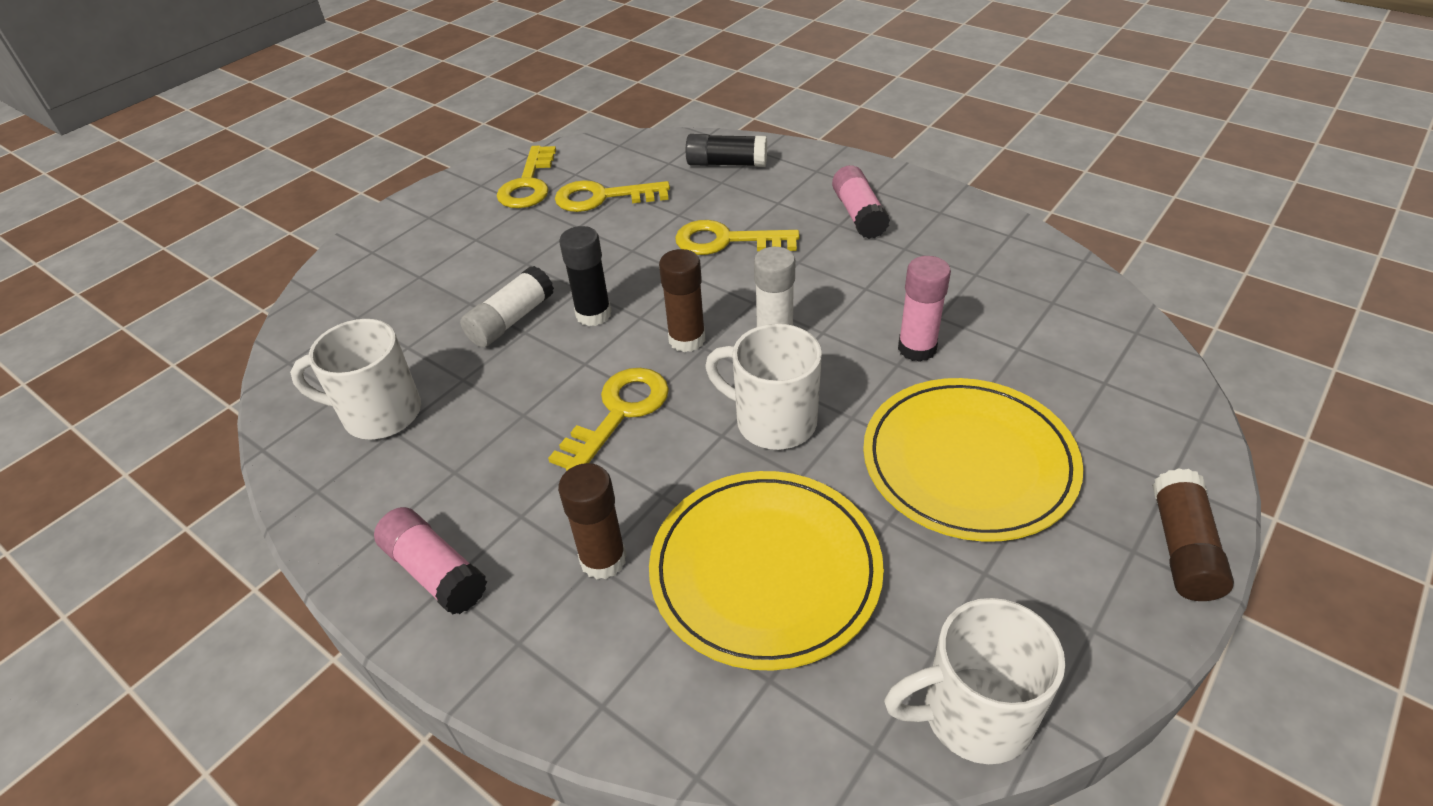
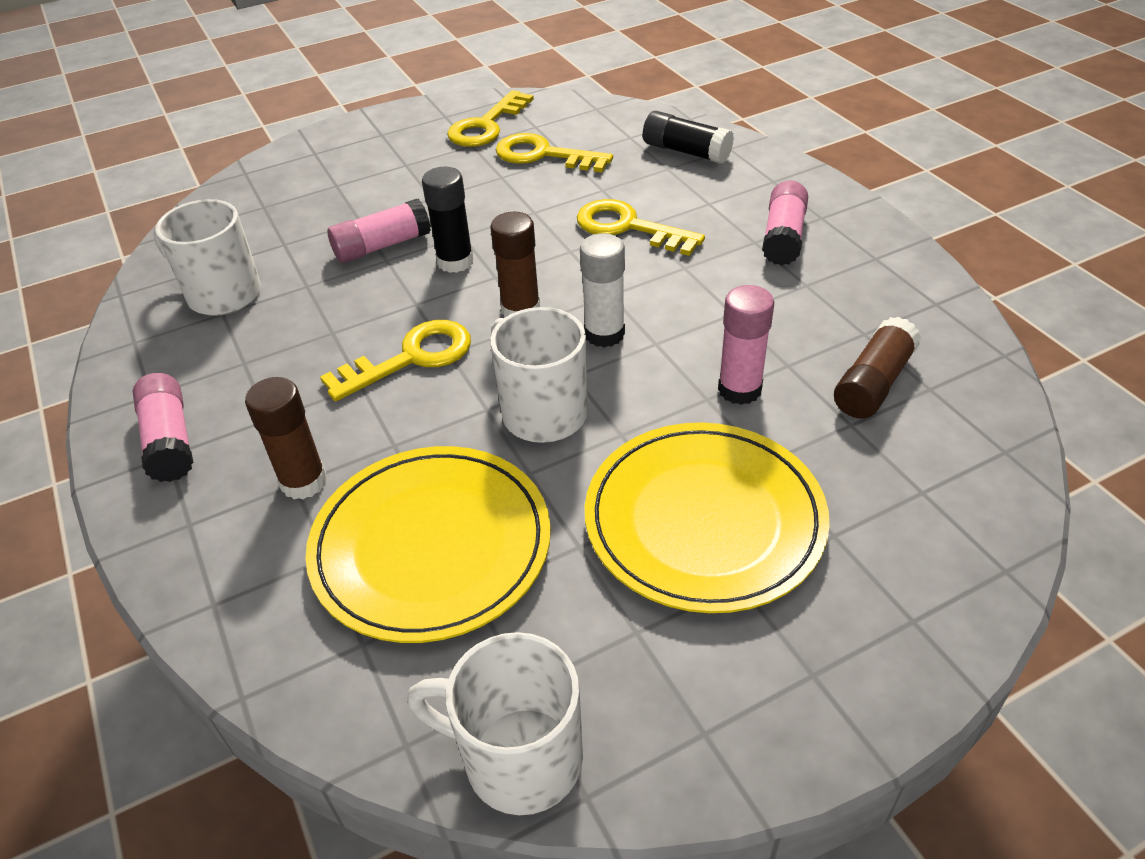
camera: 25 degrees right, 0 degrees up
(511, 320) = (382, 246): white glue stick -> pink glue stick
(1182, 548) = (871, 695): brown glue stick -> brown glue stick (873, 383)

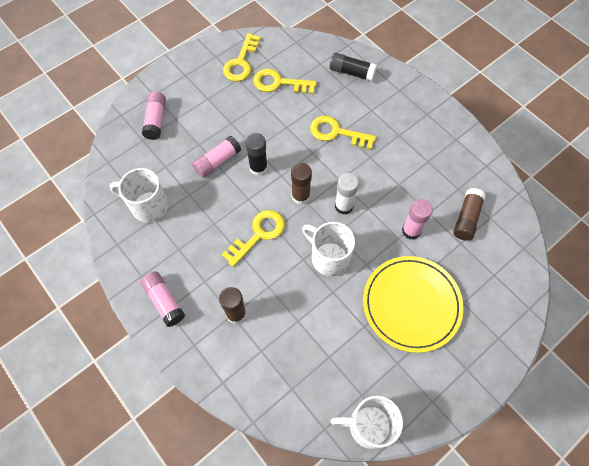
camera: 15 degrees left, 20 degrees up
(431, 546) = (304, 337): yellow plate -> none
(783, 237) = (412, 130): pink glue stick -> pink glue stick (156, 120)

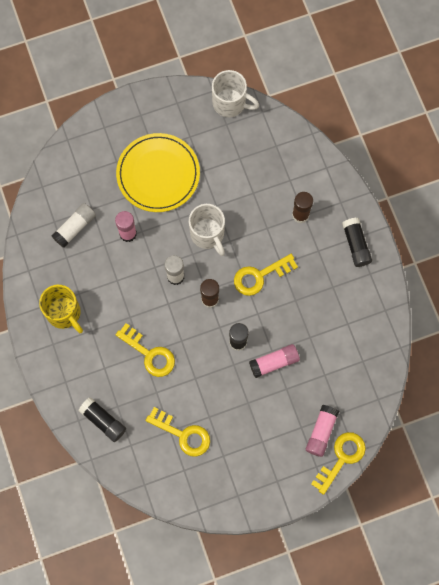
camera: 160 degrees left, 10 degrees up
(148, 206) = (350, 337): white mug -> none
(164, 301) = (356, 245): pink glue stick -> black glue stick
(241, 62) = (213, 477): yellow key -> yellow key (341, 458)
(431, 140) = (64, 313): none -> yellow mug
(466, 218) = (75, 227): brown glue stick -> white glue stick

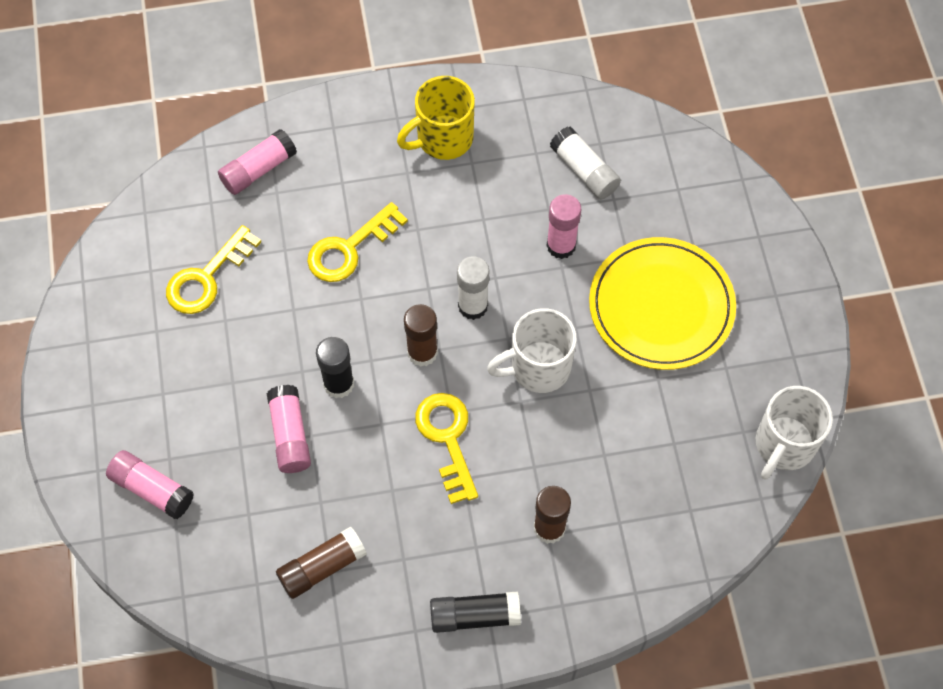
camera: 100 degrees right, 10 degrees down
(103, 421) = (258, 170): black glue stick -> pink glue stick
(341, 458) = (98, 513): yellow key -> none
(346, 328) = (322, 567): none -> brown glue stick

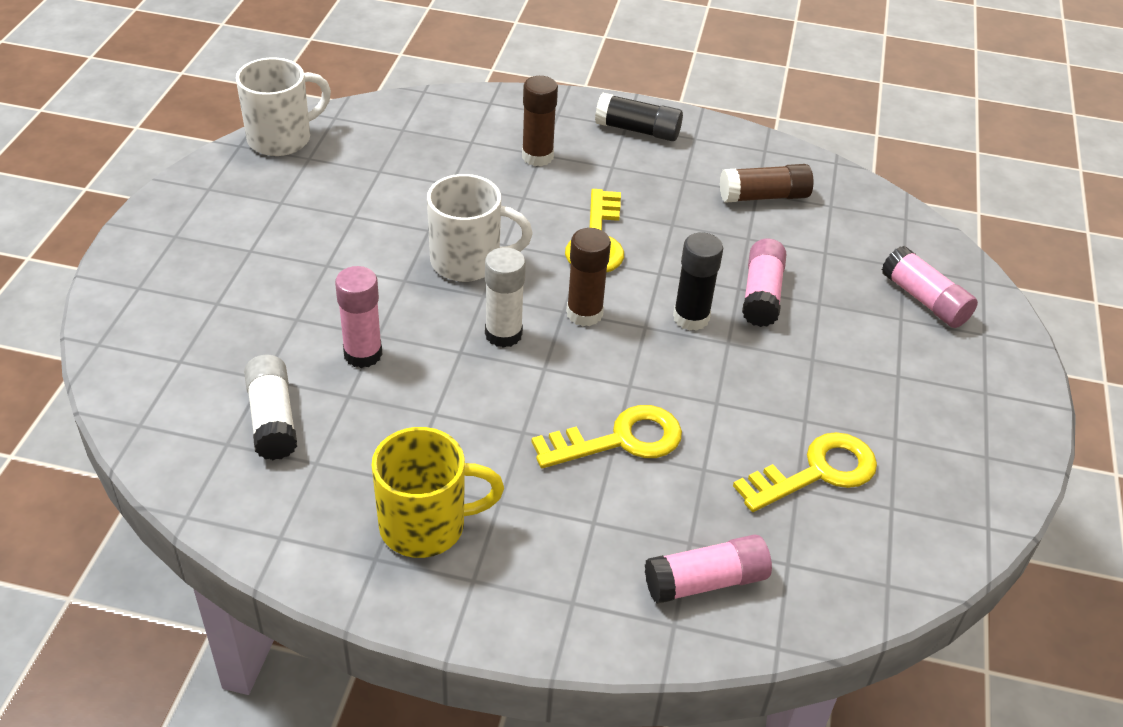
camera: 160 degrees left, 20 degrees down
(661, 306) = (300, 266): yellow plate -> none

